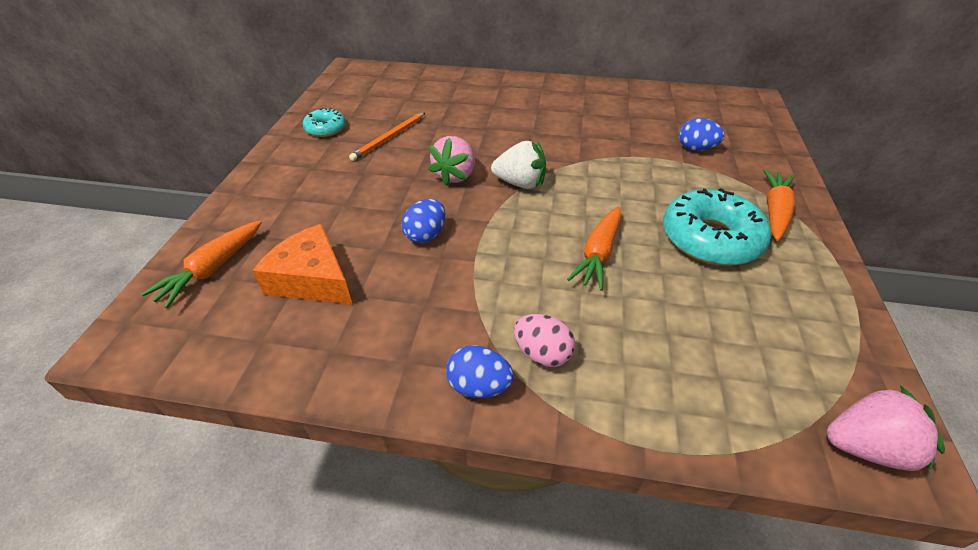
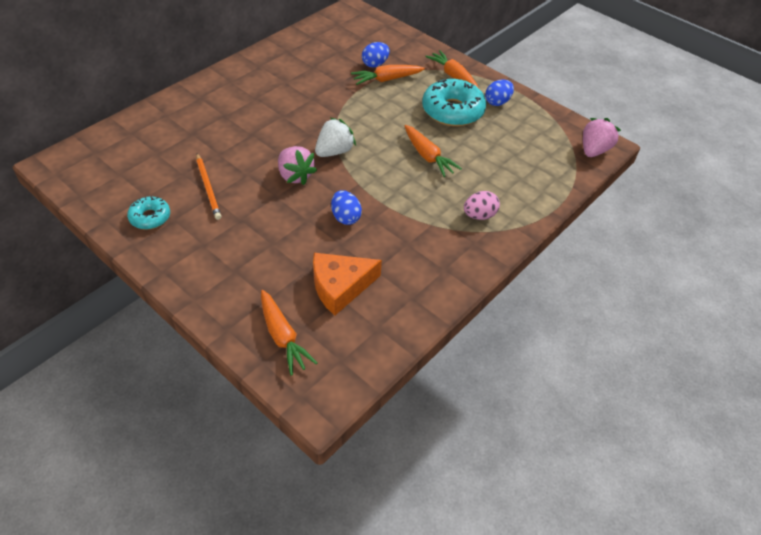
camera: 60 degrees left, 5 degrees up
(479, 386) = (482, 248): blue egg -> blue egg (497, 102)
(684, 166) = (387, 79): none -> orange carrot

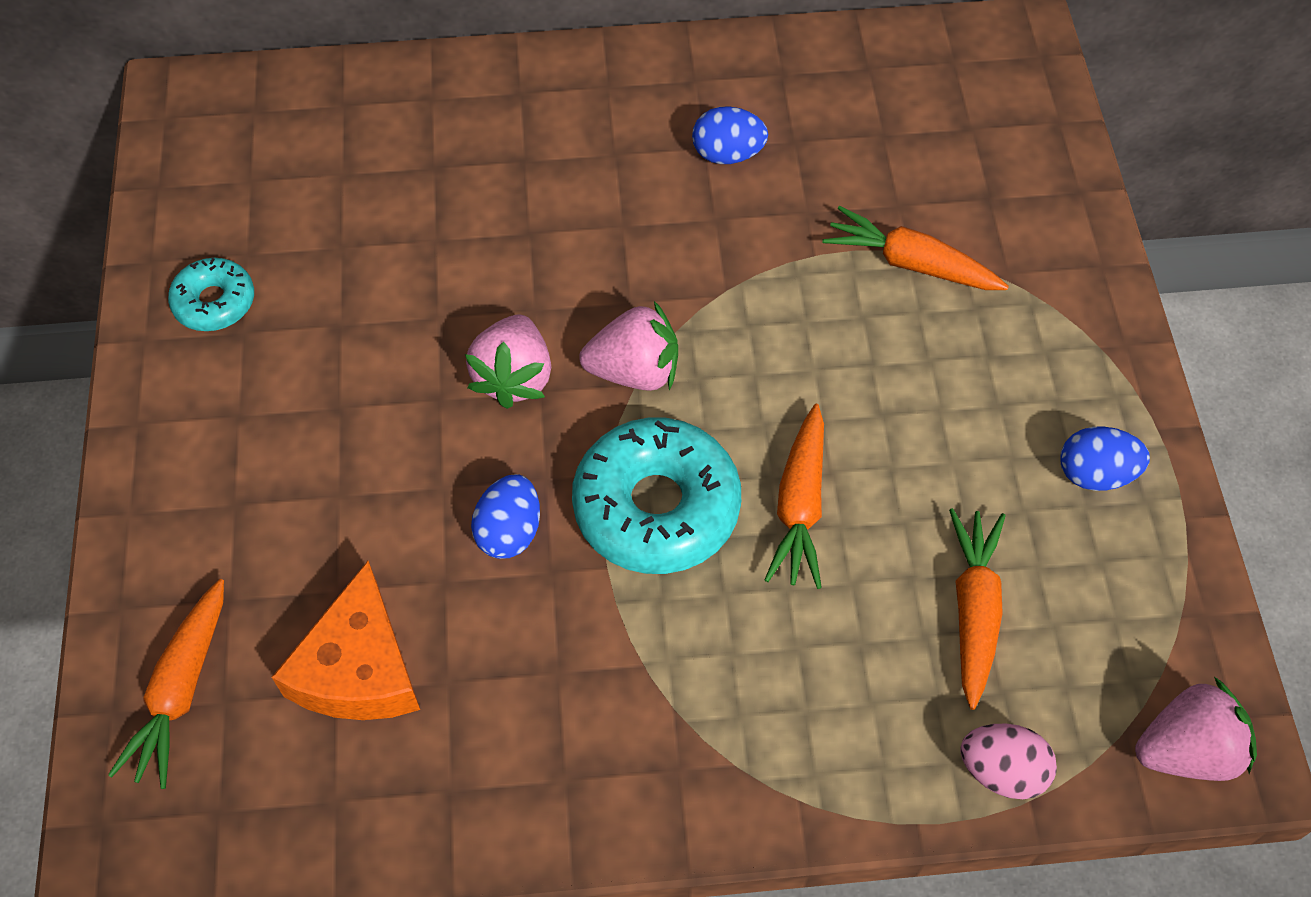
camera: 45 degrees right, 10 degrees up
(208, 188) = (352, 303): orange pencil -> none
(334, 151) = (634, 371): white strawberry -> pink strawberry
(340, 286) = (358, 668): orange cheese -> orange cheese turned 105 degrees counterclockwise
(375, 64) = (926, 210): blue egg -> blue egg (727, 154)
(452, 111) = (969, 431): turquoise donut -> turquoise donut (656, 507)
(453, 76) = (1066, 344): orange carrot -> orange carrot (973, 610)
(479, 215) = (755, 716): pink egg -> pink egg (1001, 771)

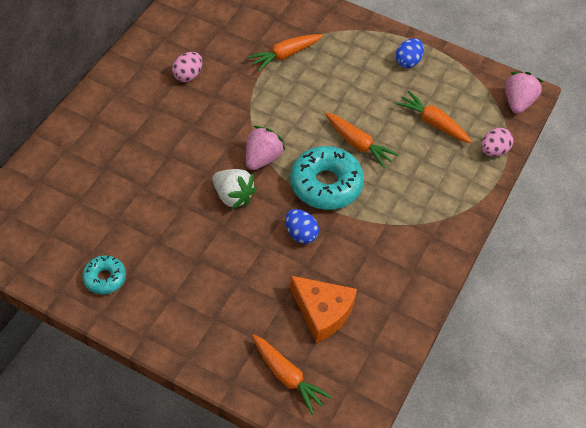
camera: 60 degrees left, 5 degrees down
(514, 377) = (233, 196): pink strawberry -> white strawberry
(727, 154) = (188, 75): blue egg -> pink egg

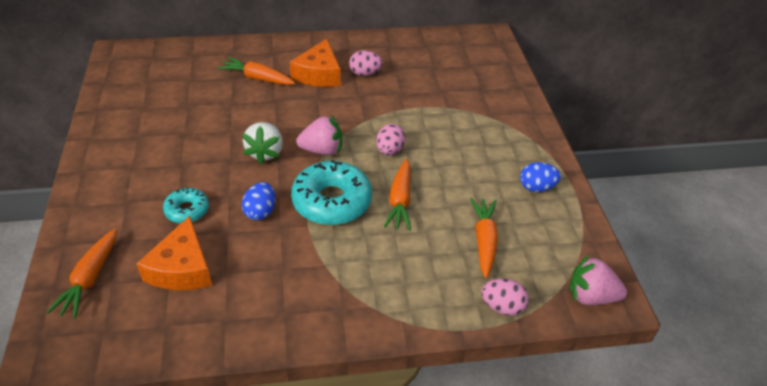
camera: 55 degrees right, 10 degrees down
(105, 278) = (125, 125): turquoise donut -> turquoise donut (187, 210)
(159, 106) = (318, 74): none -> orange cheese
(285, 55) = (448, 111): orange carrot -> orange carrot (257, 78)
(299, 118) = (389, 150): none -> pink egg
(518, 102) = (590, 296): pink strawberry -> pink strawberry turned 150 degrees counterclockwise

